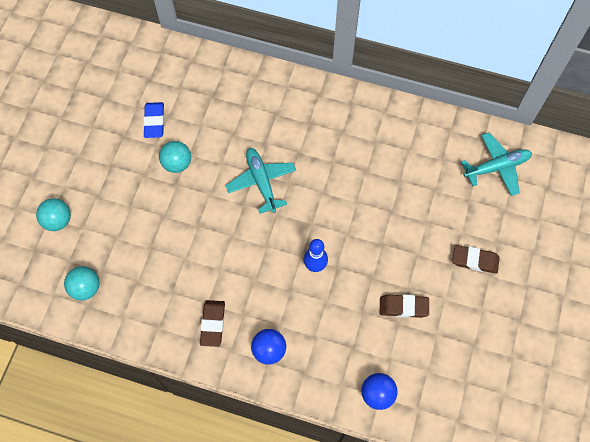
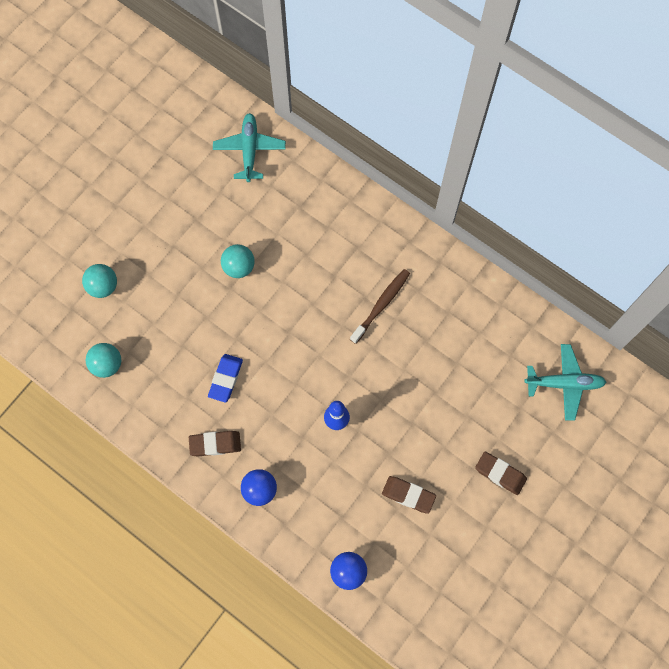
camera: 20 degrees right, 5 degrees up
(154, 122) = (232, 214): blue eraser -> blue eraser (225, 379)
(213, 324) = (215, 444): brown eraser -> brown eraser turned 60 degrees clockwise
(261, 182) = (316, 315): turquoise plane -> turquoise plane (249, 150)
(315, 154) = (381, 305): none -> brown toothbrush

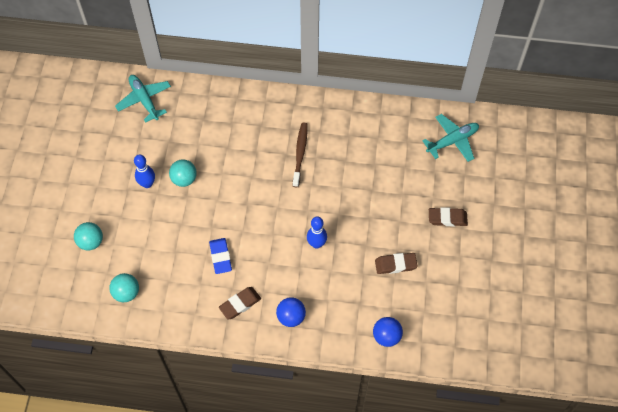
camera: 30 degrees left, 10 degrees down
(197, 251) = (147, 184): none -> blue bowling pin

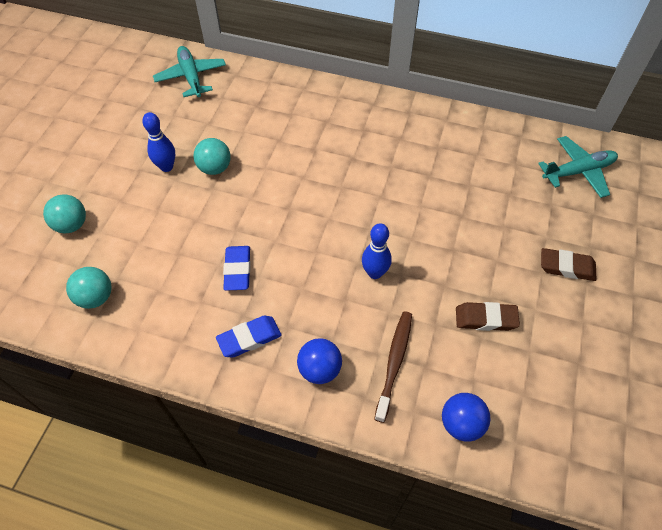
camera: 10 degrees right, 5 degrees down
(240, 304) = (249, 338): brown eraser -> blue eraser
(300, 153) = (371, 159): brown toothbrush -> brown toothbrush (394, 362)

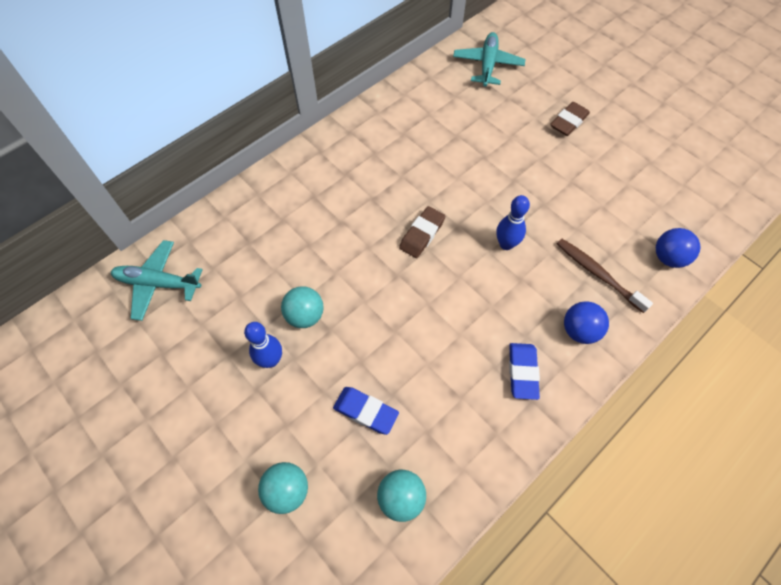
camera: 60 degrees left, 5 degrees up
(237, 270) = (443, 349): blue eraser -> blue eraser (365, 411)
(485, 319) = (588, 194): brown eraser -> brown eraser (422, 234)

